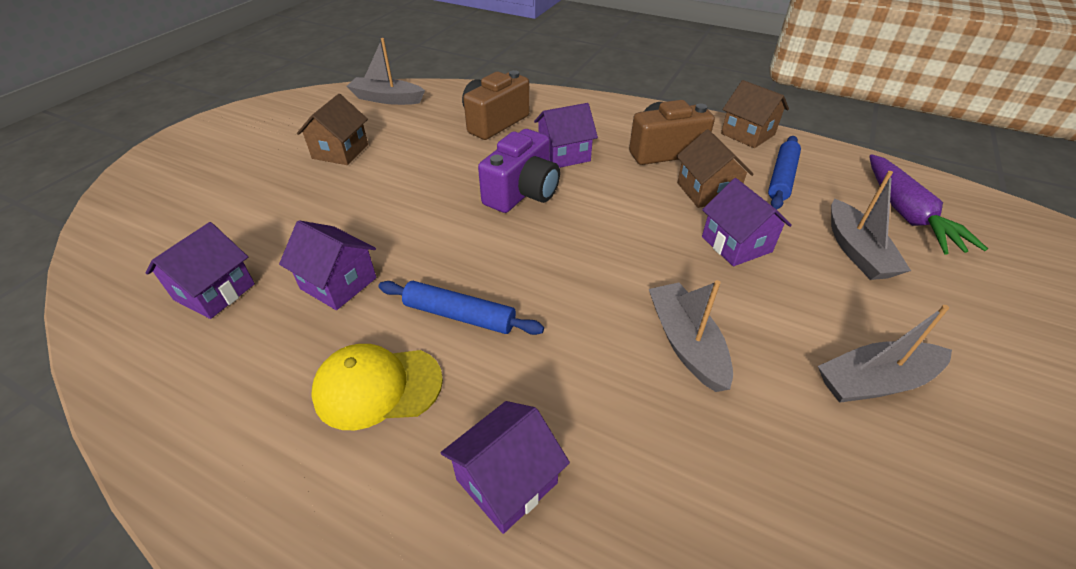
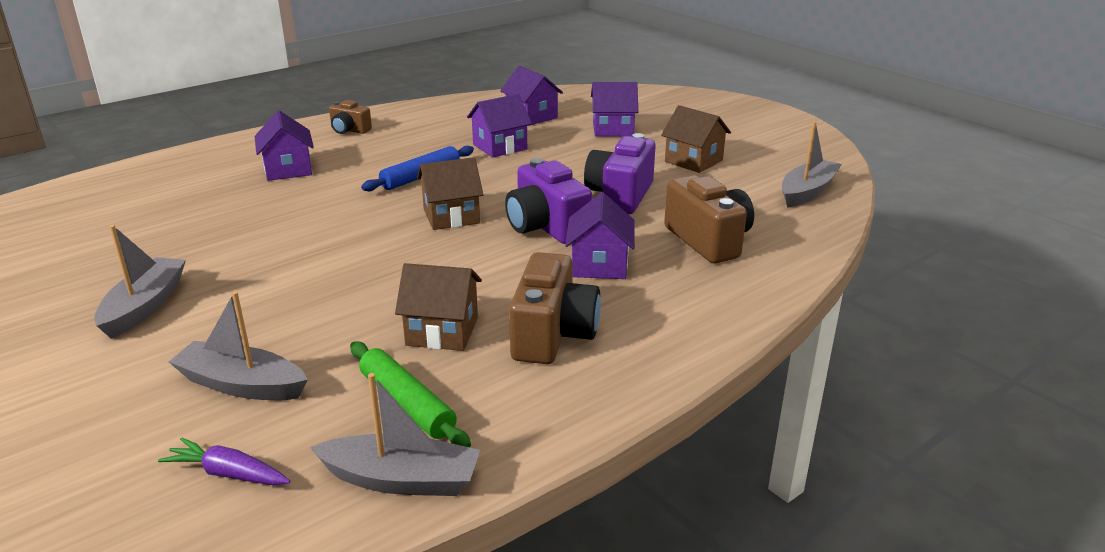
camera: 115 degrees right, 15 degrees down
(308, 497) = (349, 130): none -> brown camera
(377, 387) = (394, 149): yellow cap -> none
(437, 172) = (620, 195): none -> purple camera
(686, 343) = (287, 245): grey boat -> grey boat (401, 479)
(736, 244) = (346, 312): purple house -> purple house (613, 129)
(747, 134) = (535, 431): brown house -> brown house (451, 216)
(782, 178) = (406, 404): blue rolling pin -> green rolling pin
(906, 214) = (228, 473): purple carrot -> purple carrot, size x0.56

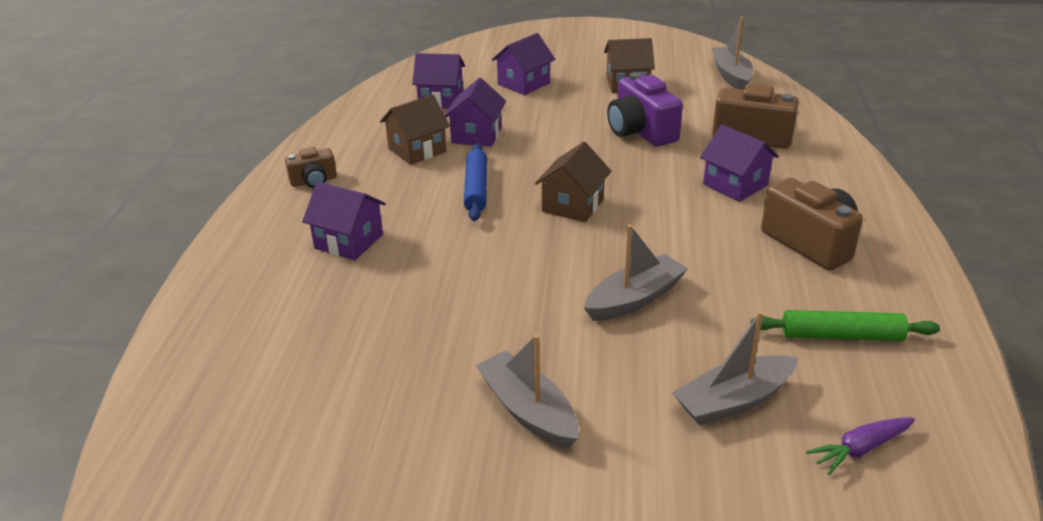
camera: 45 degrees left, 5 degrees up
(401, 479) = (936, 374): grey boat -> grey boat (634, 299)
(442, 331) = (755, 282): brown house -> brown house (417, 150)
(546, 227) = (649, 178): purple camera -> none

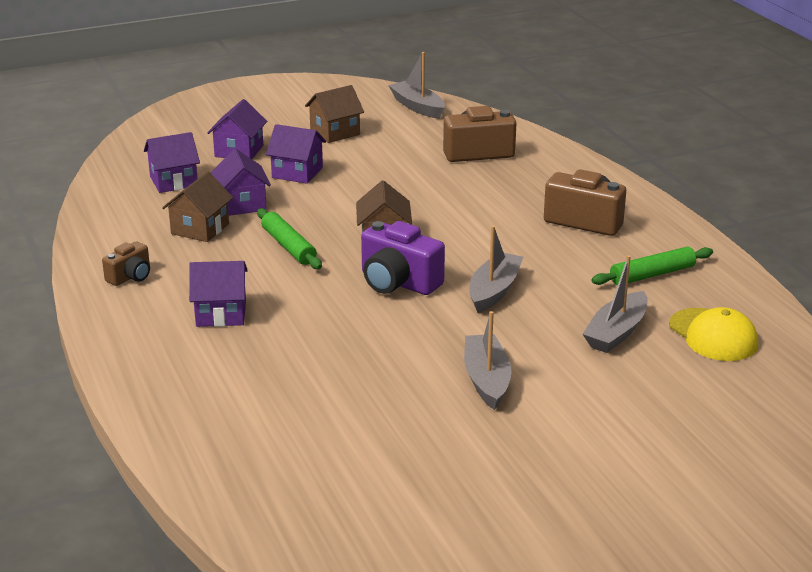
camera: 30 degrees left, 5 degrees down
(476, 188) = (288, 246): blue rolling pin -> green rolling pin
(528, 411) = (486, 380): grey boat -> grey boat turned 60 degrees clockwise
(641, 131) = (384, 169): purple camera -> purple camera (398, 282)
(735, 185) = (496, 193): purple house -> purple house (297, 172)
(860, 449) = (713, 335): purple carrot -> yellow cap

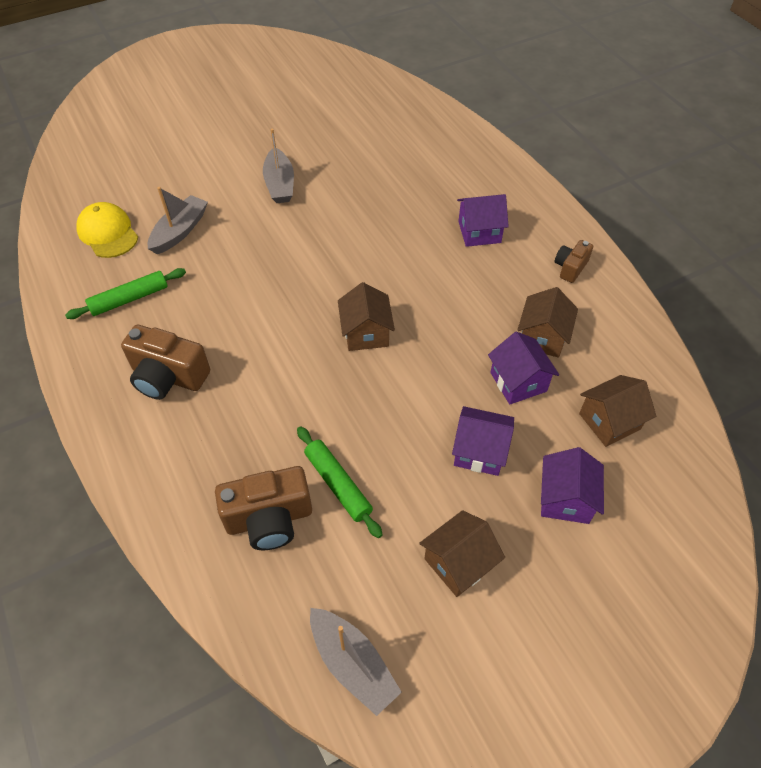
camera: 175 degrees right, 25 degrees up
(173, 181) = (609, 421): purple house -> brown house
(288, 246) = (451, 316): green rolling pin -> green rolling pin (338, 484)
(398, 282) = (347, 275): purple camera -> none
(494, 291) = (268, 270): grey boat -> none

